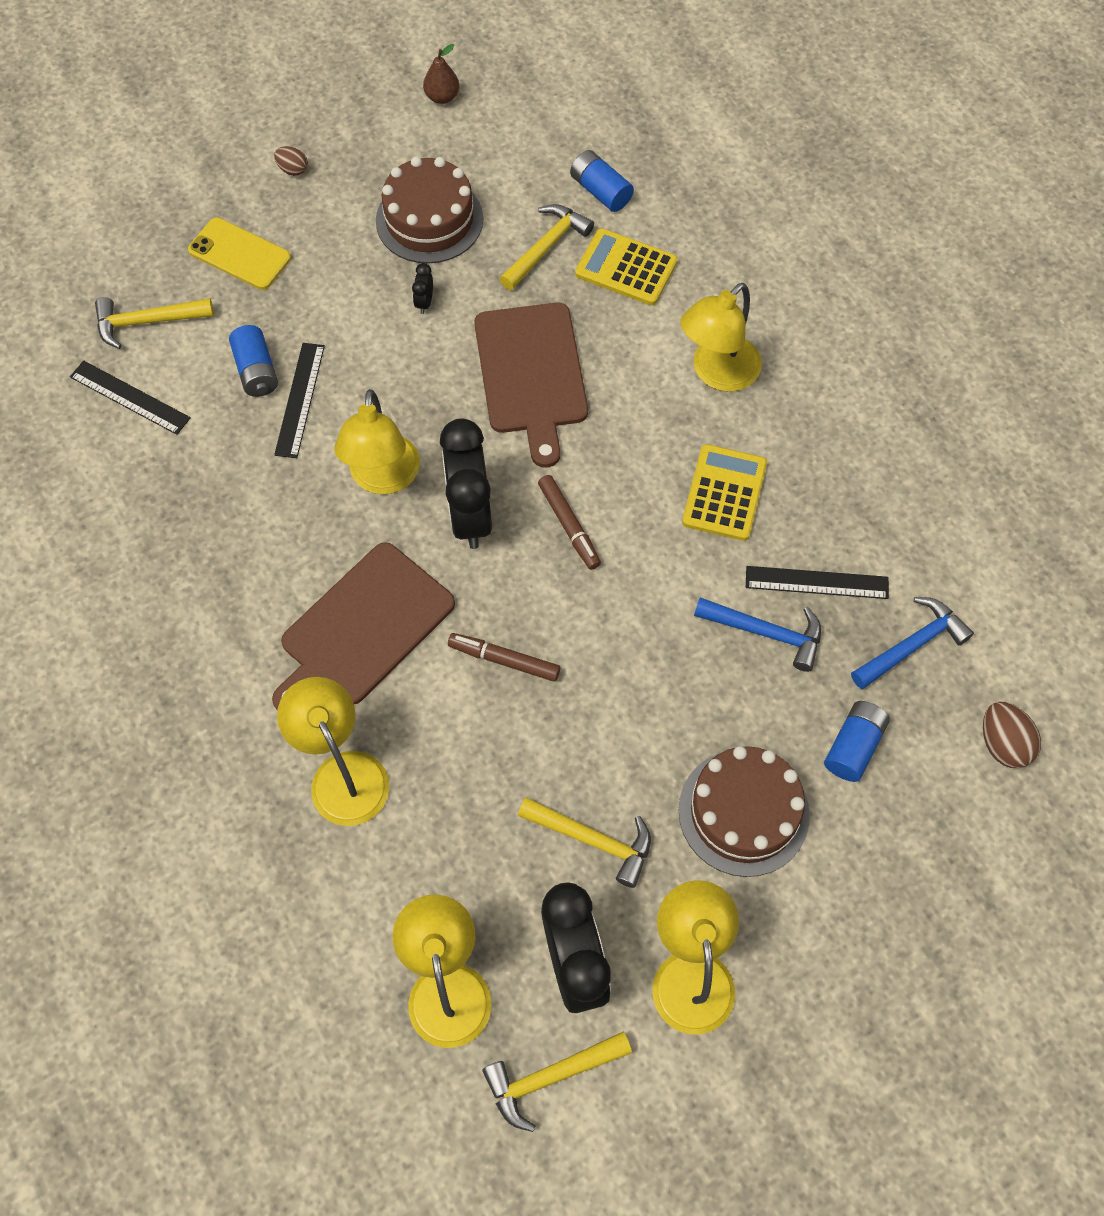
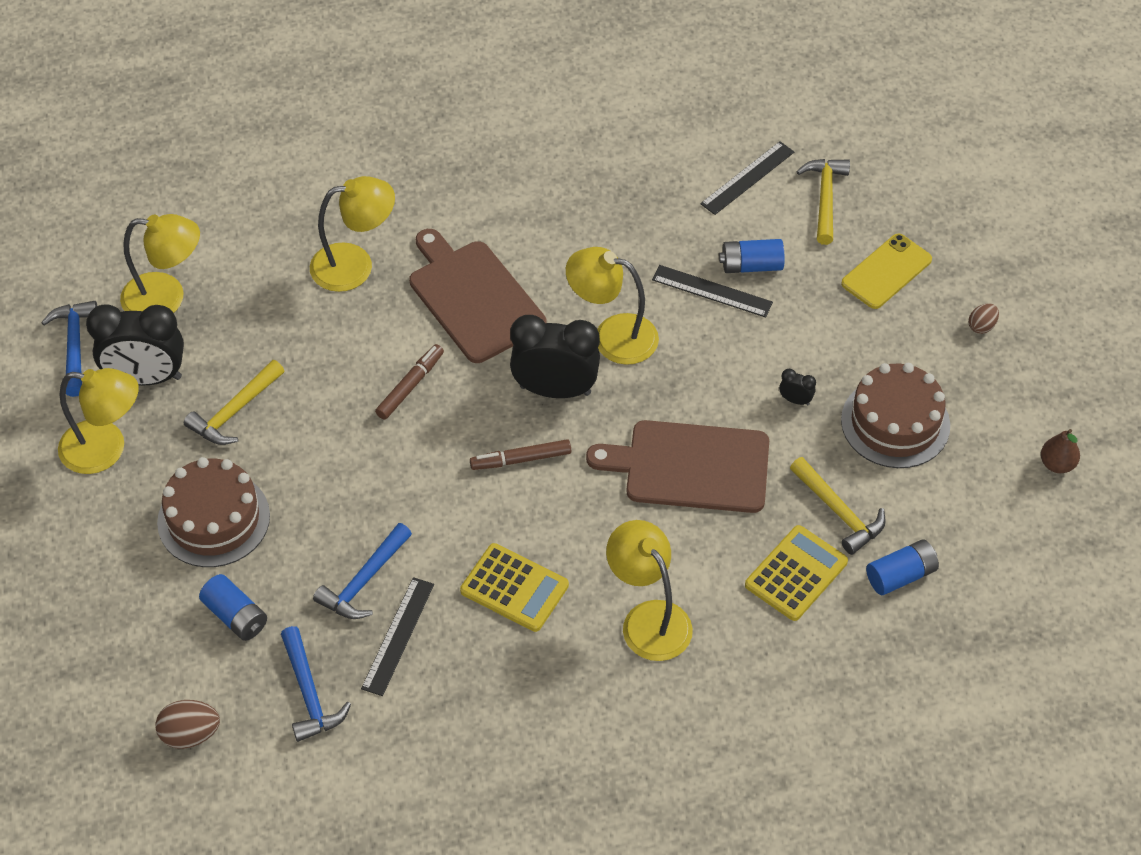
camera: 105 degrees right, 10 degrees down
(550, 1076) = (74, 346): yellow hammer -> blue hammer

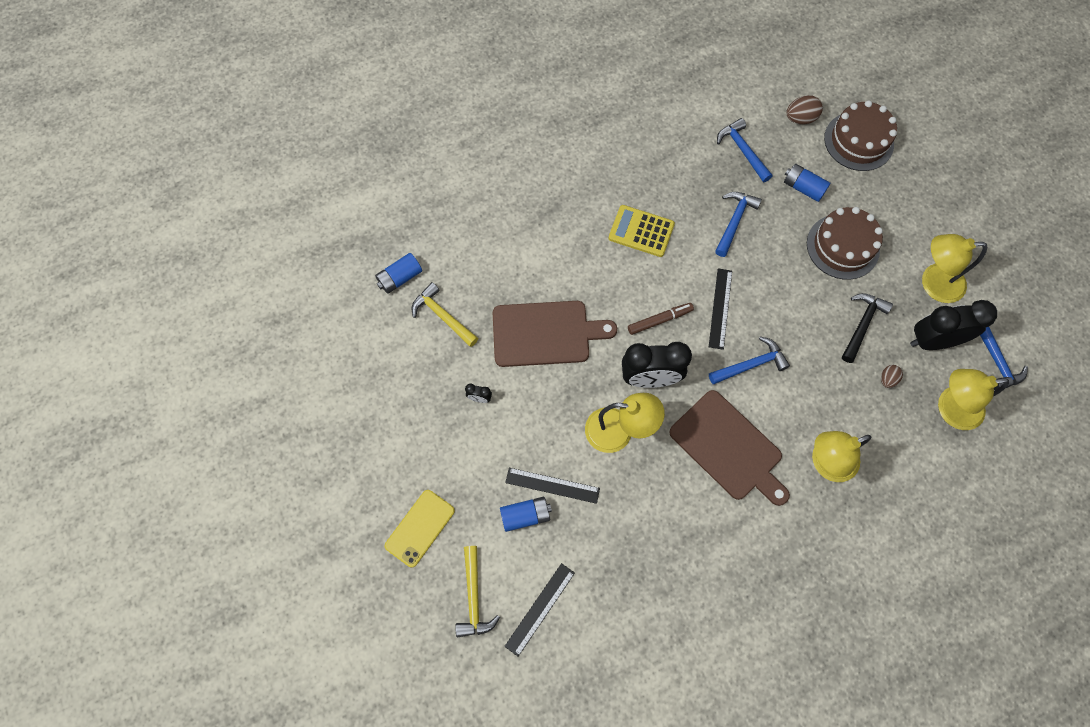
camera: 170 degrees right, 15 degrees up
(235, 411) = (862, 325): yellow hammer -> black hammer
(398, 636) = (702, 191): black ruler -> black ruler (720, 308)
(410, 386) = (751, 365): brown marker -> blue hammer
(648, 619) = (555, 225): yellow lamp -> none
(796, 574) = (467, 268): yellow calculator -> none
(895, 423) = (408, 391): brown cake -> brown cake (858, 141)
(981, 326) = (345, 487): brown egg -> brown egg (887, 379)
(1057, 464) = (295, 376): brown pear -> none

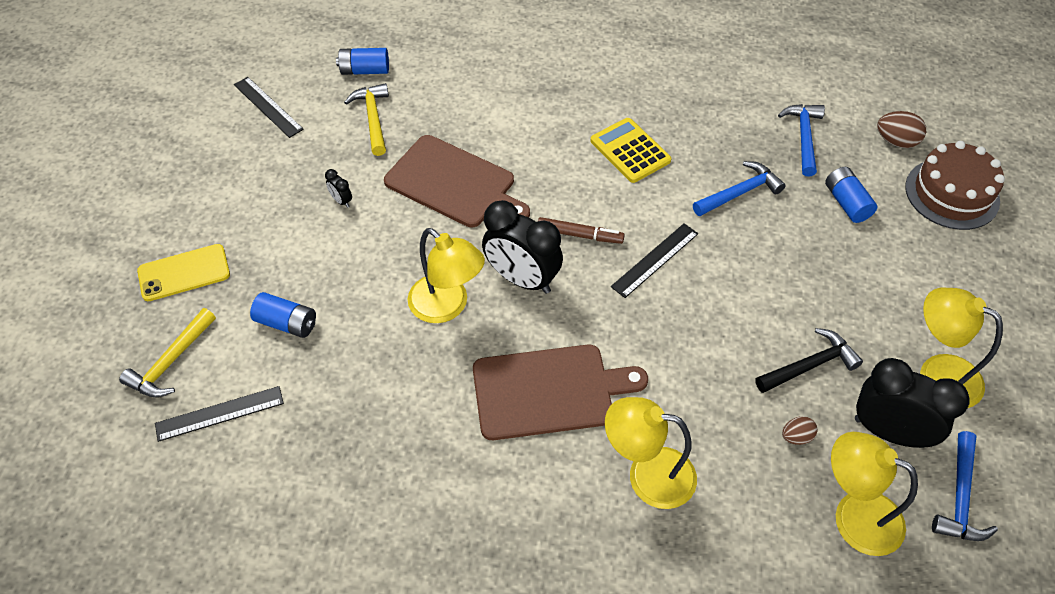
camera: 35 degrees right, 15 degrees down
(552, 485) = (337, 313): black ruler -> black ruler (268, 107)
(728, 447) = (548, 391): brown cutting board -> brown cutting board turned 90 degrees counterclockwise
(751, 365) = (643, 329): blue hammer -> none
(842, 246) = (849, 279): brown cake -> none

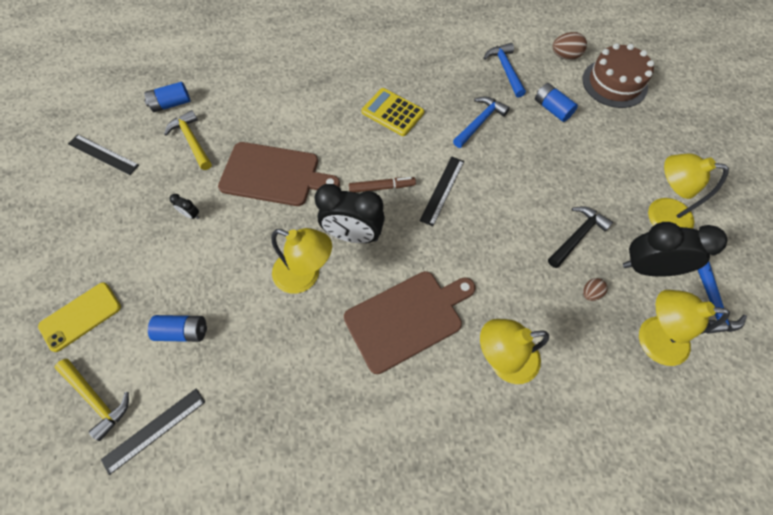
camera: 20 degrees left, 10 degrees up
(171, 362) = (96, 399): yellow hammer -> yellow hammer turned 60 degrees counterclockwise

